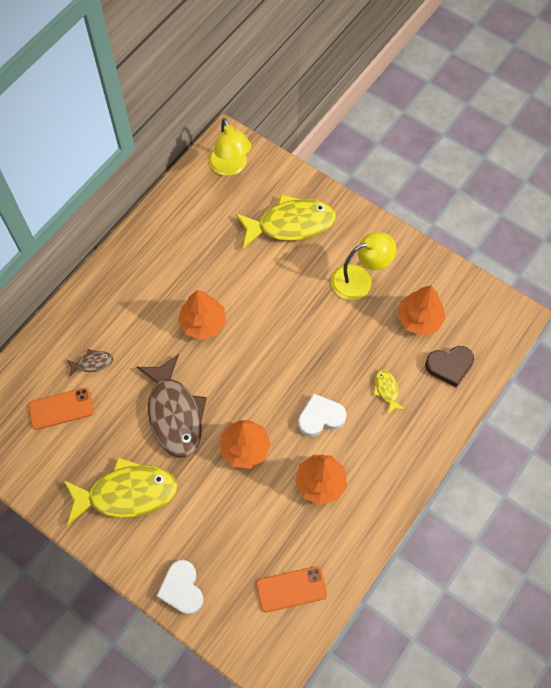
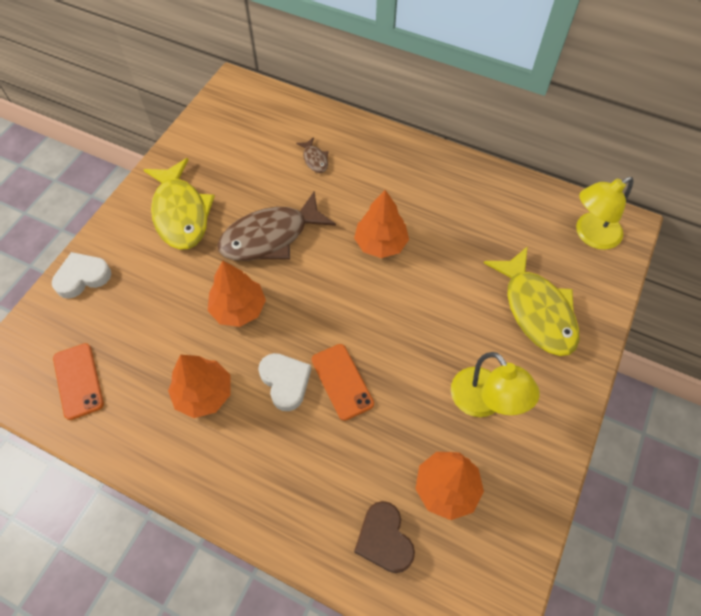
camera: 80 degrees right, 5 degrees down
(61, 408) = (263, 146): orange phone -> orange phone (342, 381)
(386, 390) = (334, 456): yellow fish -> none

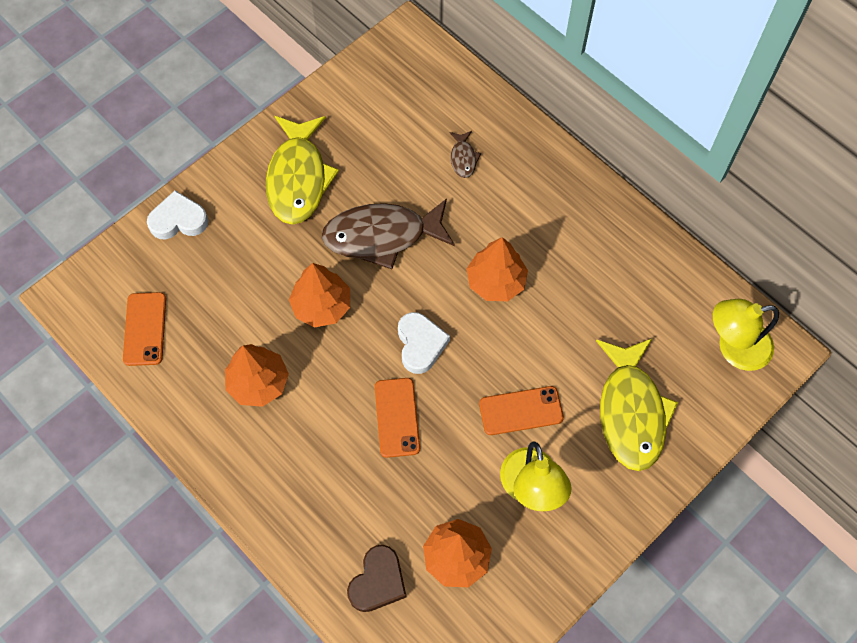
camera: 20 degrees right, 5 degrees up
(285, 382) = (341, 398): white heart -> white heart (420, 344)
(384, 539) = (378, 581): brown heart -> brown heart turned 150 degrees counterclockwise
(446, 340) = (521, 411): none -> orange phone

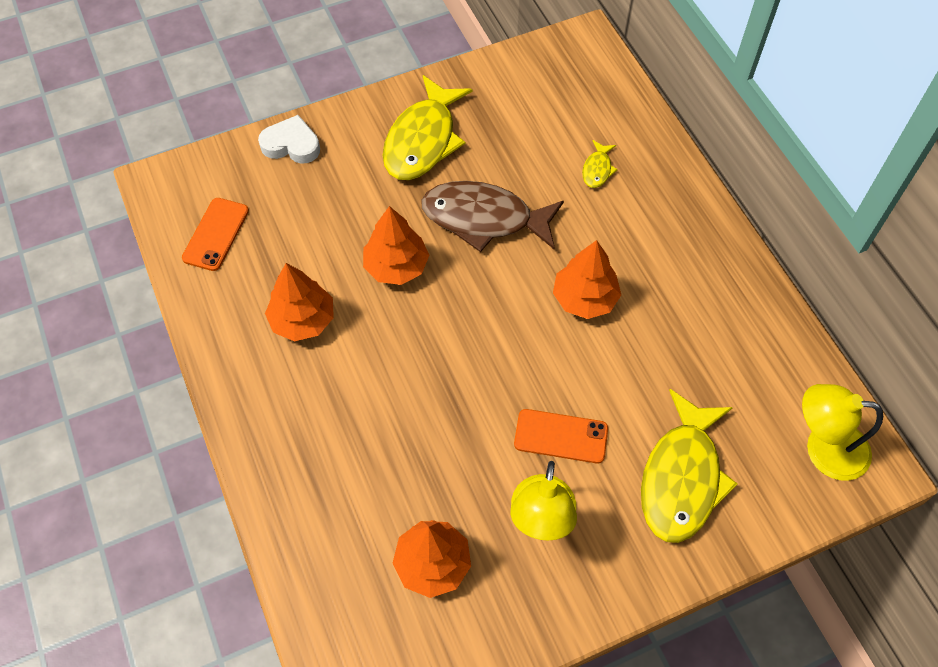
camera: 20 degrees right, 5 degrees down
(378, 581) = (340, 559): brown heart -> none
(397, 417) = (427, 399): orange phone -> none
(420, 344) = (481, 335): white heart -> none
(463, 158) = (597, 169): brown fish -> yellow fish

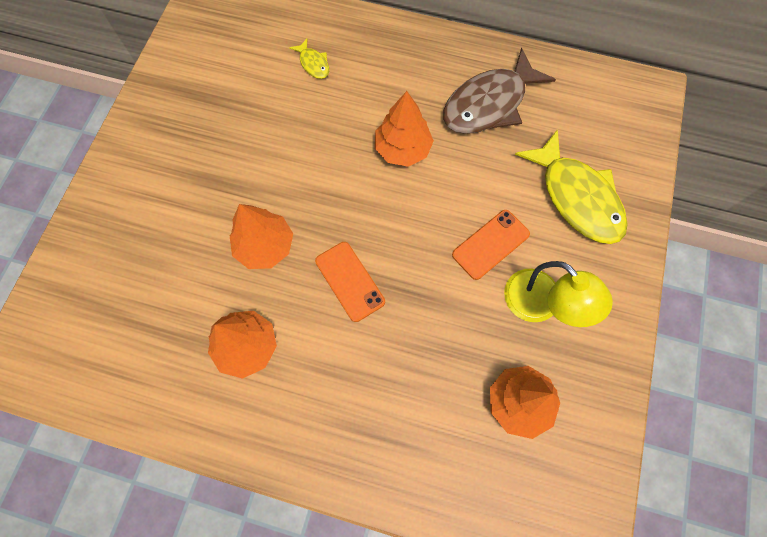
camera: 50 degrees left, 10 degrees up
(216, 234) = (107, 356): orange phone -> orange phone (349, 281)
(291, 144) = (84, 238): white heart -> none
(423, 140) = (178, 147): yellow fish -> none
(484, 219) = (283, 160): brown fish -> brown fish (489, 104)
(823, 448) = (618, 106): yellow lamp -> none

